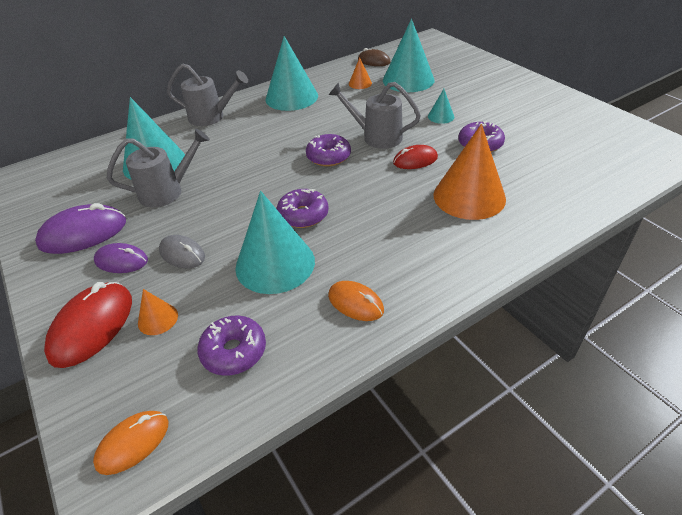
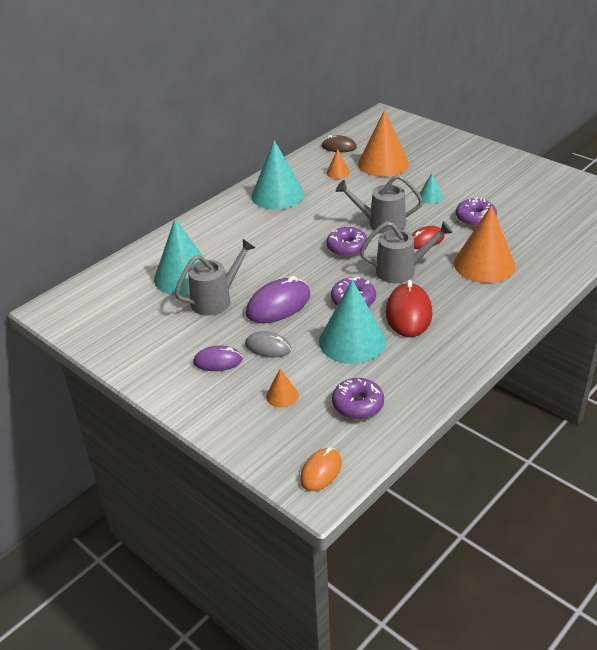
camera: 15 degrees left, 5 degrees down
(83, 233) = (164, 346): purple mouse -> purple mouse (278, 305)
(92, 326) = (231, 410): red mouse -> red mouse (408, 313)
(212, 117) = (209, 225): grey watering can -> grey watering can (402, 270)
(355, 303) = (432, 357): orange mouse -> none
(408, 80) = (383, 163): turquoise cone -> orange cone

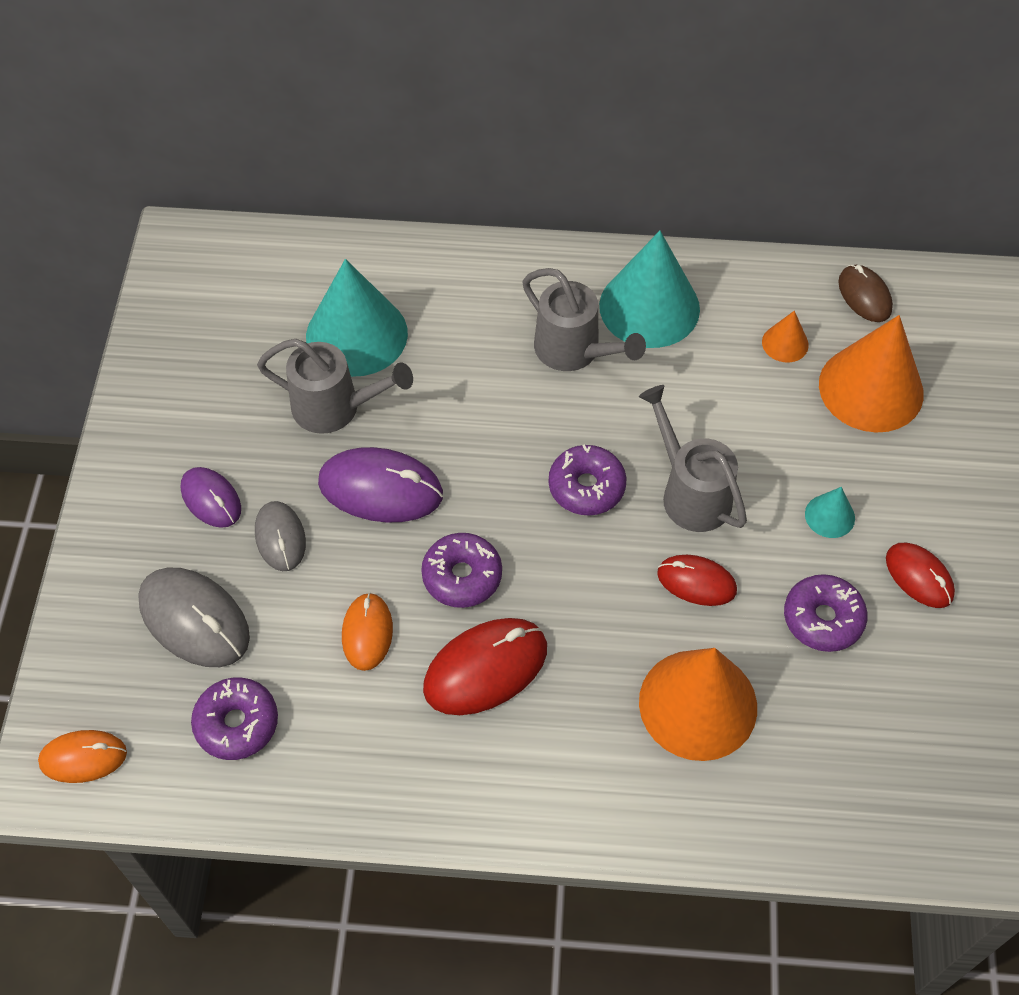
camera: 50 degrees right, 20 degrees up
(282, 396) = (194, 619): orange cone -> grey mouse
(352, 341) = (367, 633): turquoise cone -> orange mouse
(402, 270) = (587, 596): grey watering can -> grey watering can (575, 351)
(479, 190) = (919, 577): none -> red mouse

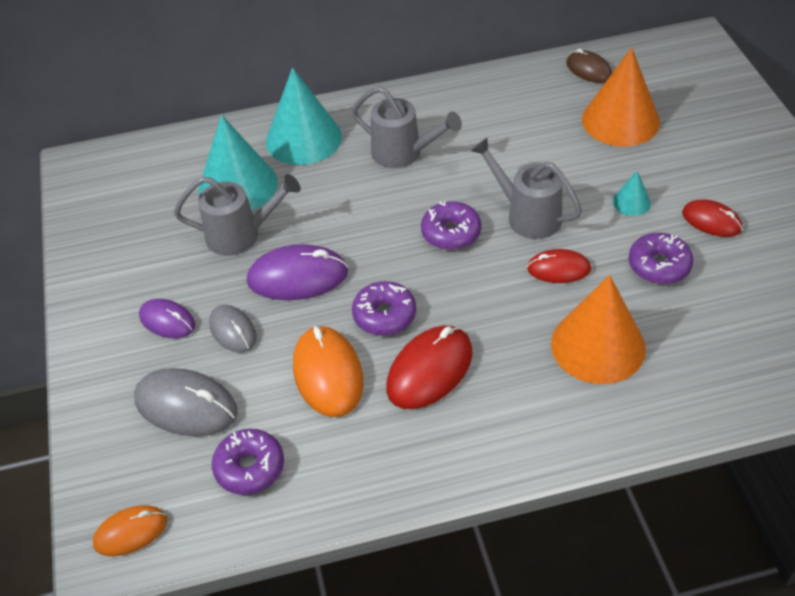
camera: 15 degrees left, 10 degrees down
(367, 633) = (328, 374): orange mouse -> orange mouse, size x1.62
(649, 307) = (444, 114): turquoise cone -> turquoise cone (303, 139)
(785, 343) = (549, 110): orange cone -> none

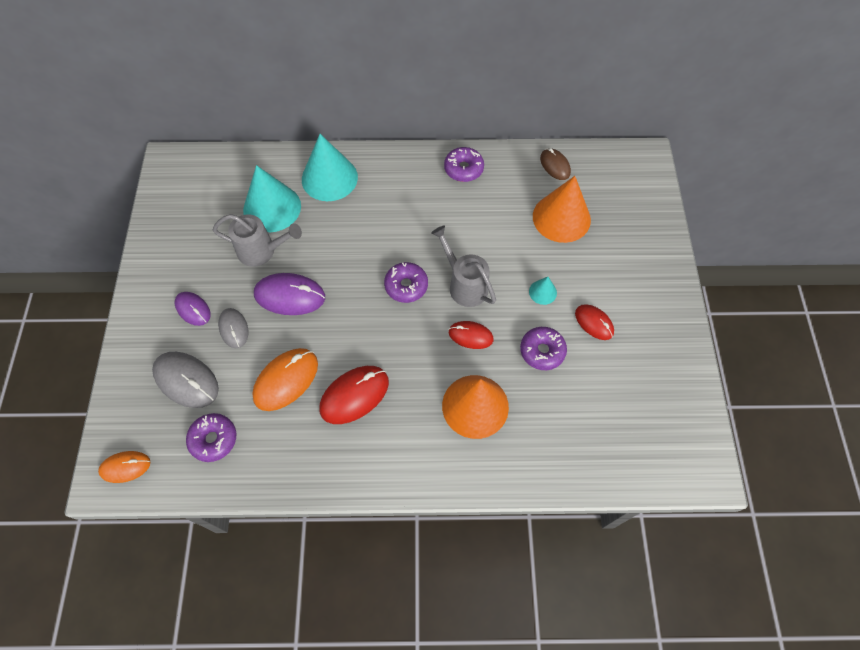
camera: 10 degrees right, 15 degrees up
(328, 374) = (286, 380): orange mouse -> orange mouse turned 45 degrees clockwise
(384, 315) = (338, 343): purple donut -> purple donut (463, 169)
(404, 154) = (396, 209): grey watering can -> none

